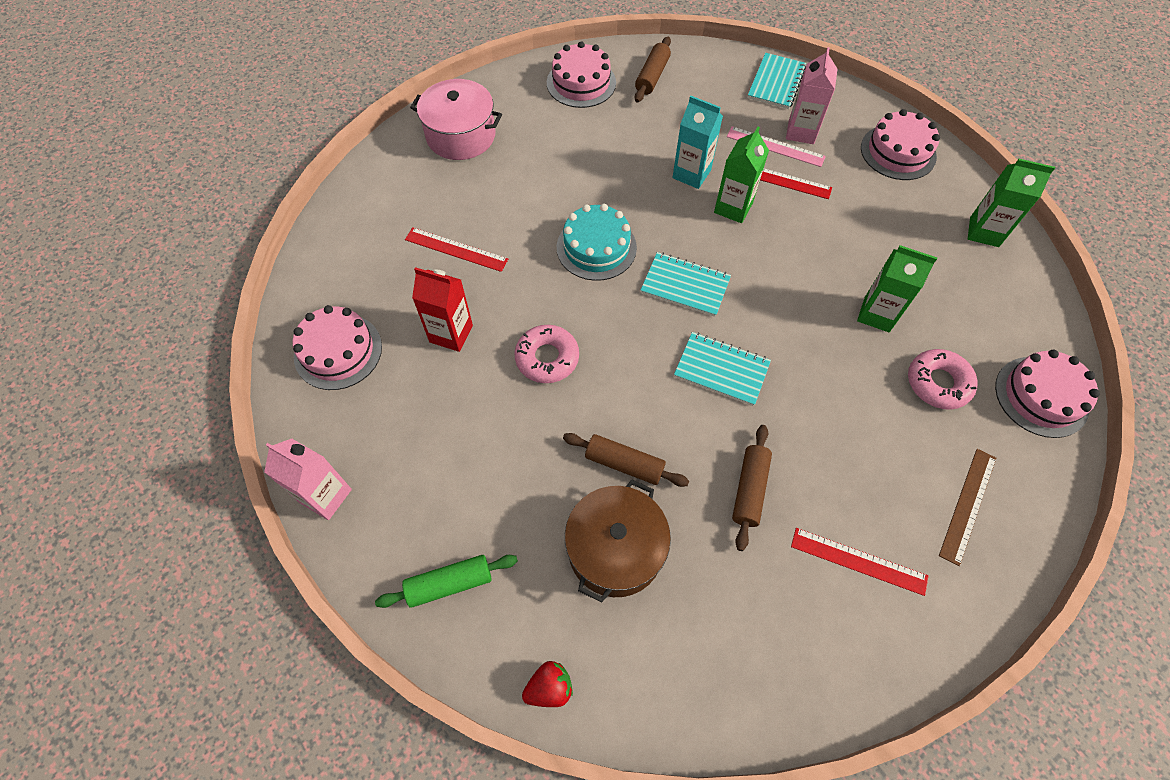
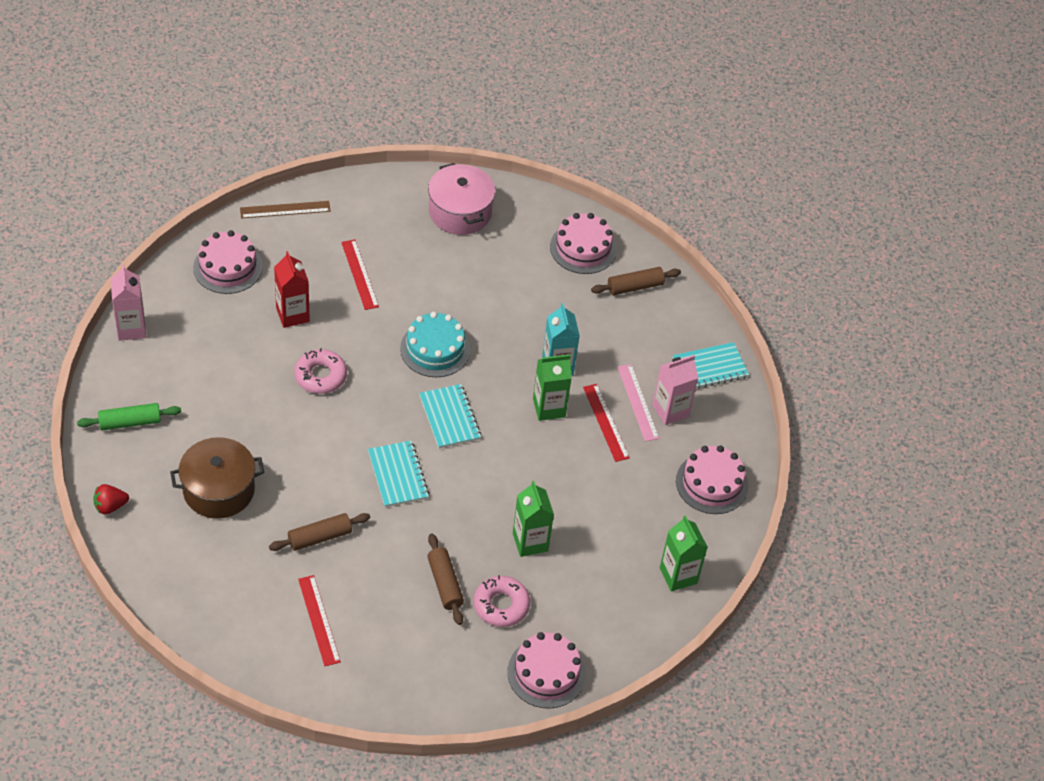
camera: 45 degrees right, 10 degrees down
(449, 583) = (130, 422): green rolling pin -> green rolling pin turned 45 degrees counterclockwise
(549, 688) = (110, 506): red strawberry -> red strawberry turned 135 degrees clockwise
(624, 464) = (280, 461): brown rolling pin -> brown rolling pin (444, 584)
(968, 505) = (413, 663): brown ruler -> brown ruler (285, 209)

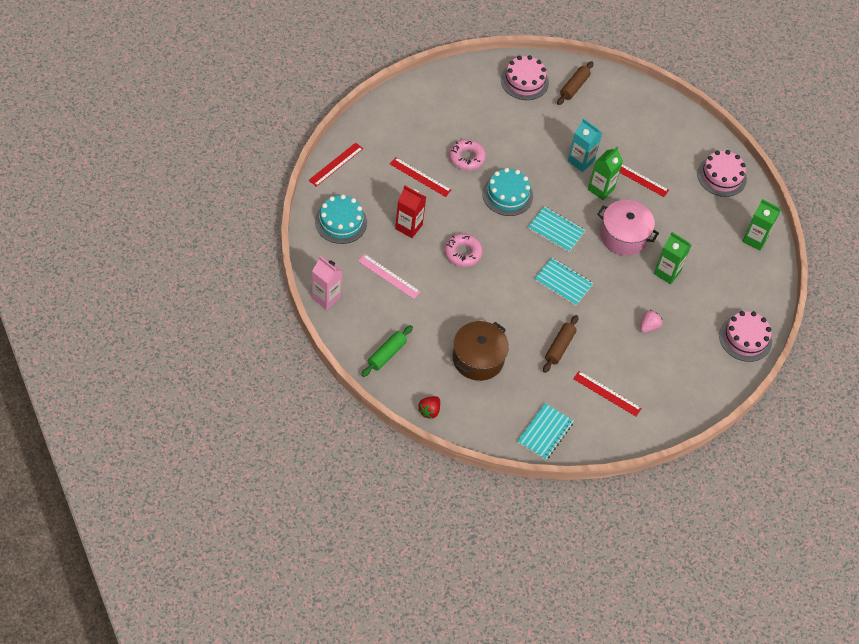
camera: 40 degrees left, 5 degrees up
(228, 267) = (341, 222): pink cake -> turquoise cake
(285, 209) = (336, 164): brown ruler -> red ruler
(444, 584) = (648, 326): brown rolling pin -> pink strawberry
(460, 212) = (436, 102): pink pot -> pink pot (624, 236)
(501, 605) = (688, 318): pink donut -> pink donut (466, 158)
(637, 402) = (641, 155): pink ruler -> pink ruler (388, 276)
(670, 411) = (662, 148): pink carton -> none
(710, 368) = (658, 110): turquoise notebook -> turquoise notebook (545, 432)

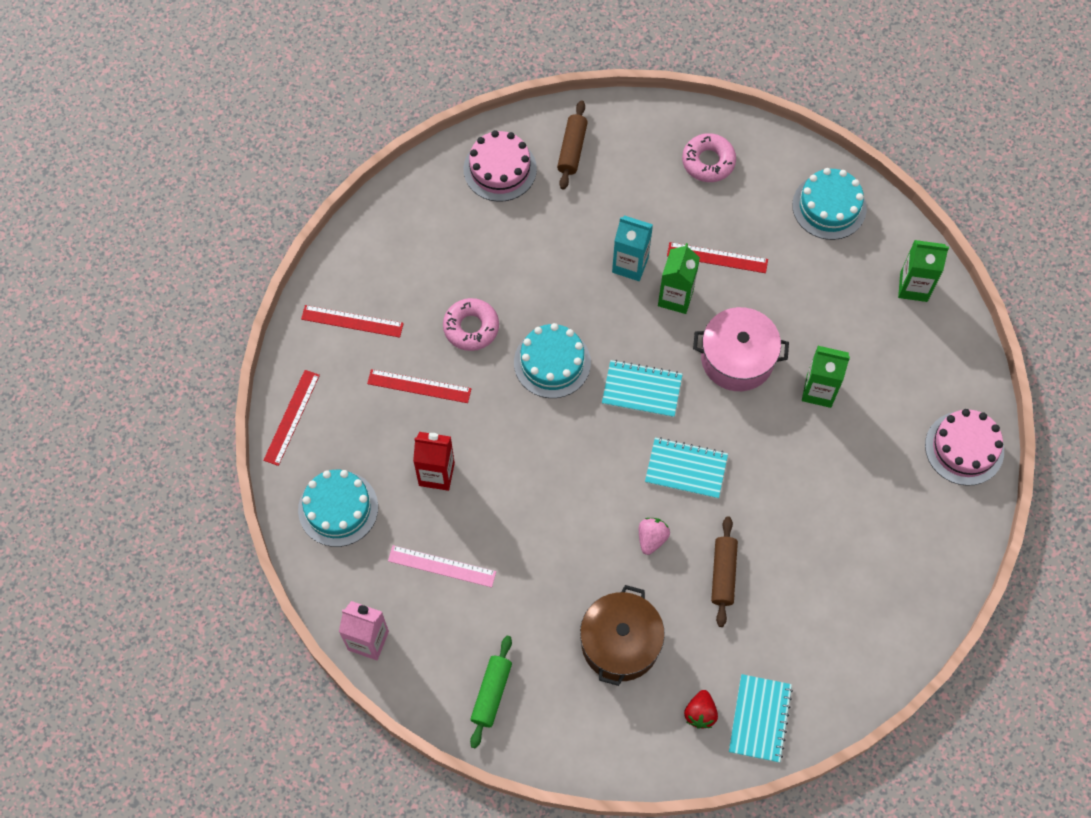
camera: 15 degrees left, 10 degrees up
(429, 411) = (588, 757): red strawberry -> red strawberry (700, 713)
(462, 253) = (529, 483): pink donut -> pink donut (708, 162)
(607, 393) = (817, 618): red ruler -> red ruler (352, 321)
(648, 326) = (829, 487): pink strawberry -> pink strawberry (651, 538)
(721, 176) = (829, 206): pink cake -> turquoise cake

